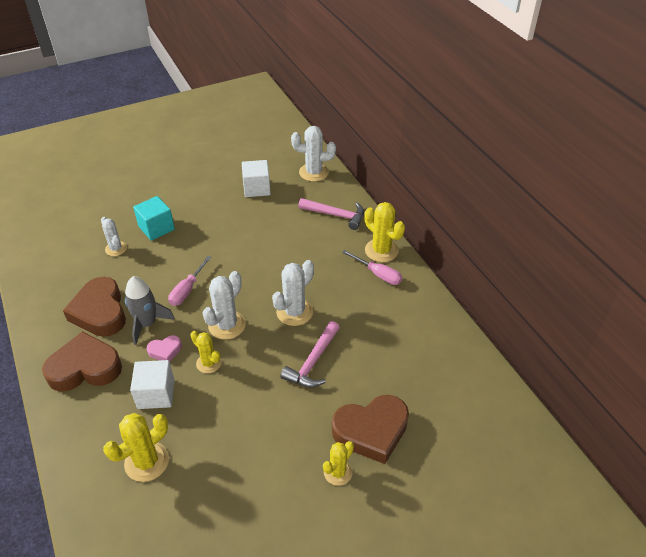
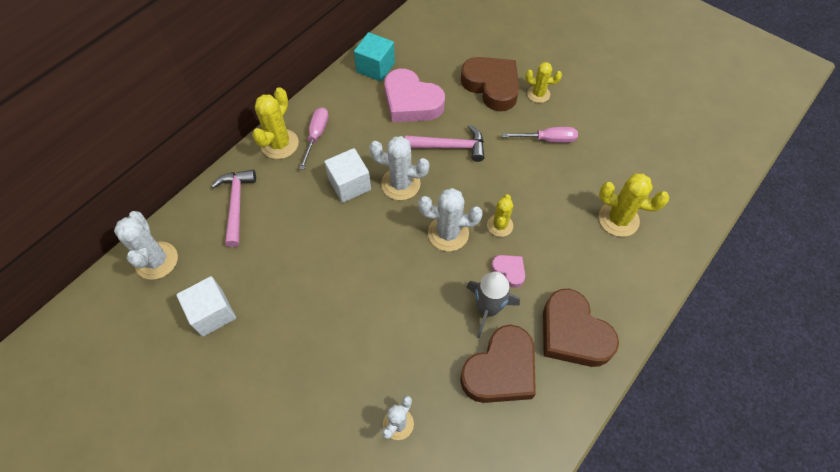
camera: 115 degrees left, 15 degrees up
(156, 228) = (339, 396): turquoise cube -> turquoise cube (375, 67)
(156, 394) = (557, 250): white cube -> white cube (349, 184)
(187, 290) = (422, 296): pink screwdriver -> pink screwdriver (547, 139)
(384, 352) = (411, 102): none -> pink heart

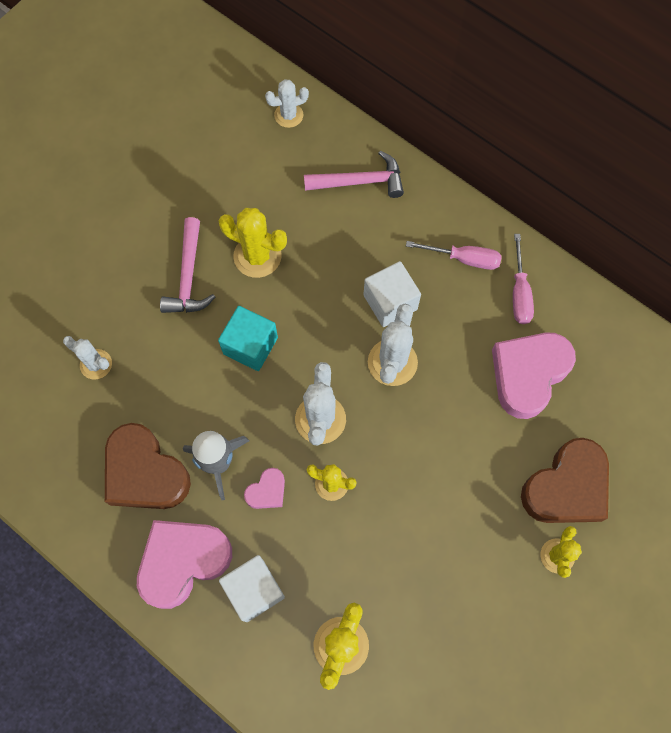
camera: 90 degrees right, 10 degrees up
(156, 260) = (288, 115): white cactus -> white cactus, size x0.64
(212, 313) = (226, 177): white cube -> white cube (254, 590)
(279, 144) = (449, 218): yellow cactus -> yellow cactus (257, 256)
(375, 67) = (588, 326): turquoise cube -> turquoise cube (250, 345)
(450, 146) = (454, 425): pink hammer -> pink hammer (188, 277)
(547, 139) = (472, 561): pink screwdriver -> pink screwdriver (519, 293)
(573, 333) = (183, 561): brown heart -> pink heart

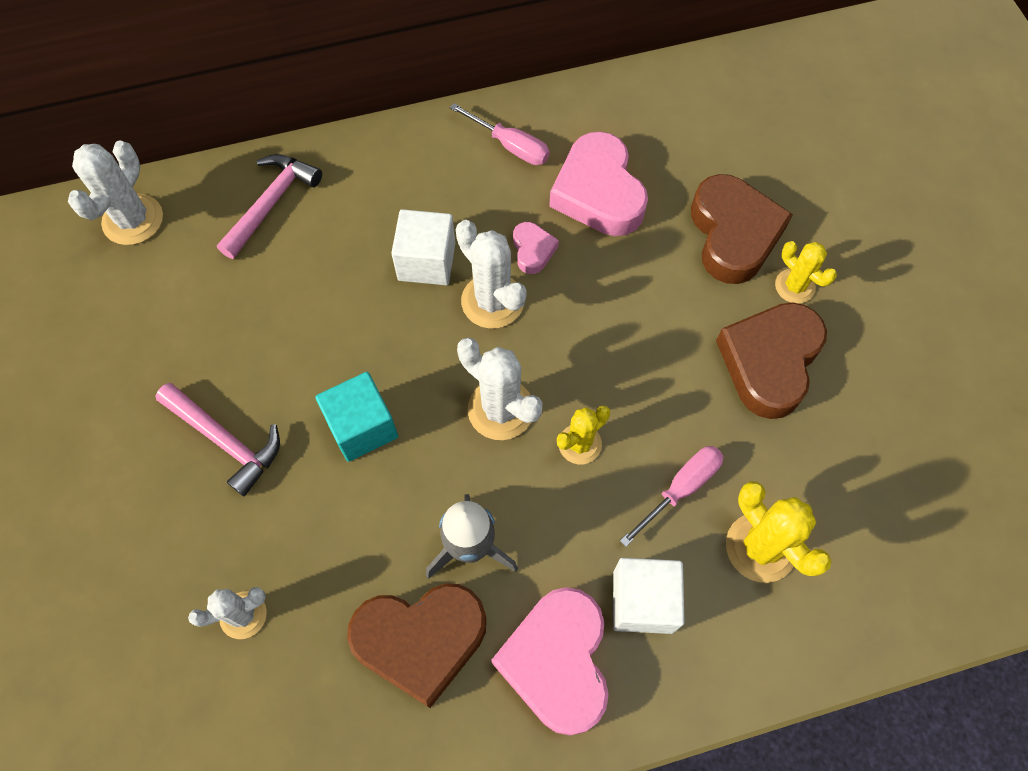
camera: 55 degrees left, 5 degrees down
(257, 256) = (265, 354): yellow cactus -> none
(267, 491) = (540, 516): pink heart -> pink heart (533, 250)
(288, 115) = (133, 220): white cactus -> white cactus, size x1.56
(464, 259) = (436, 168): pink screwdriver -> pink screwdriver (680, 489)
(482, 573) = (769, 362): none -> brown heart

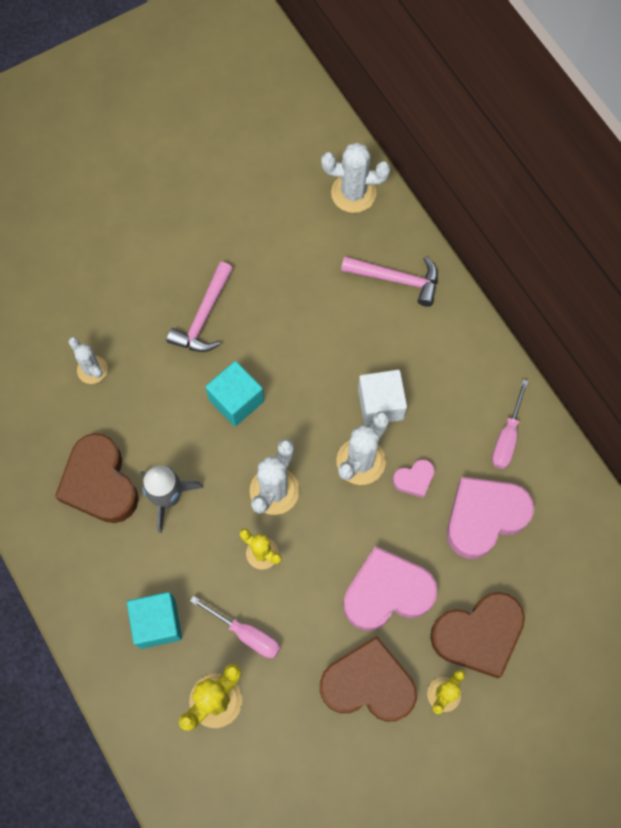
camera: 75 degrees right, 5 degrees up
(557, 662) = (104, 574): pink heart -> pink heart (387, 592)
(643, 601) = (157, 623): white cube -> turquoise cube

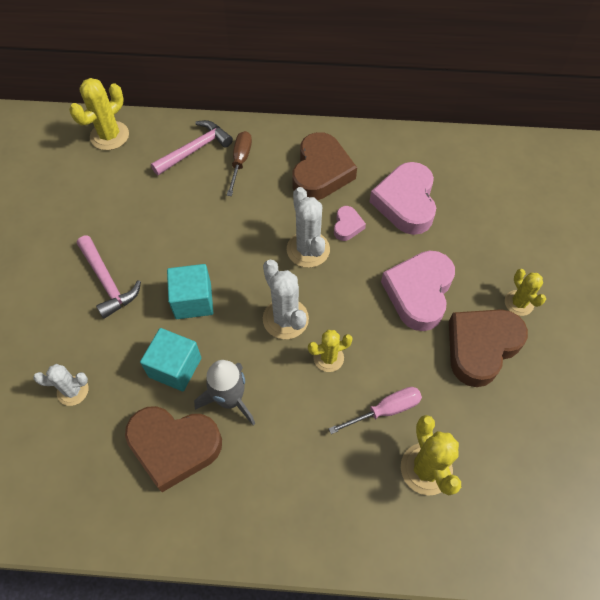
camera: 55 degrees left, 10 degrees down
(157, 623) = (329, 475): turquoise cube -> turquoise cube (175, 367)
(353, 193) = (109, 136): white cactus -> yellow cactus
(380, 404) = (276, 212): white cube -> none
(414, 330) = (240, 161): none -> brown screwdriver
(478, 635) = (488, 256): brown heart -> brown heart (321, 172)
(507, 437) = (359, 157): pink screwdriver -> none

